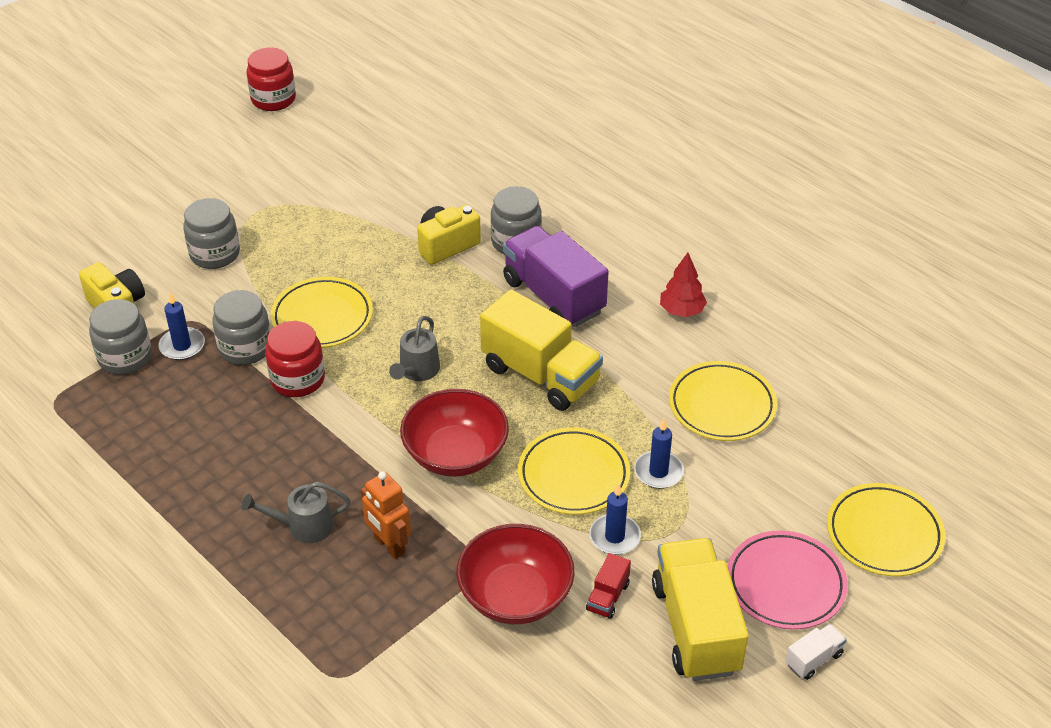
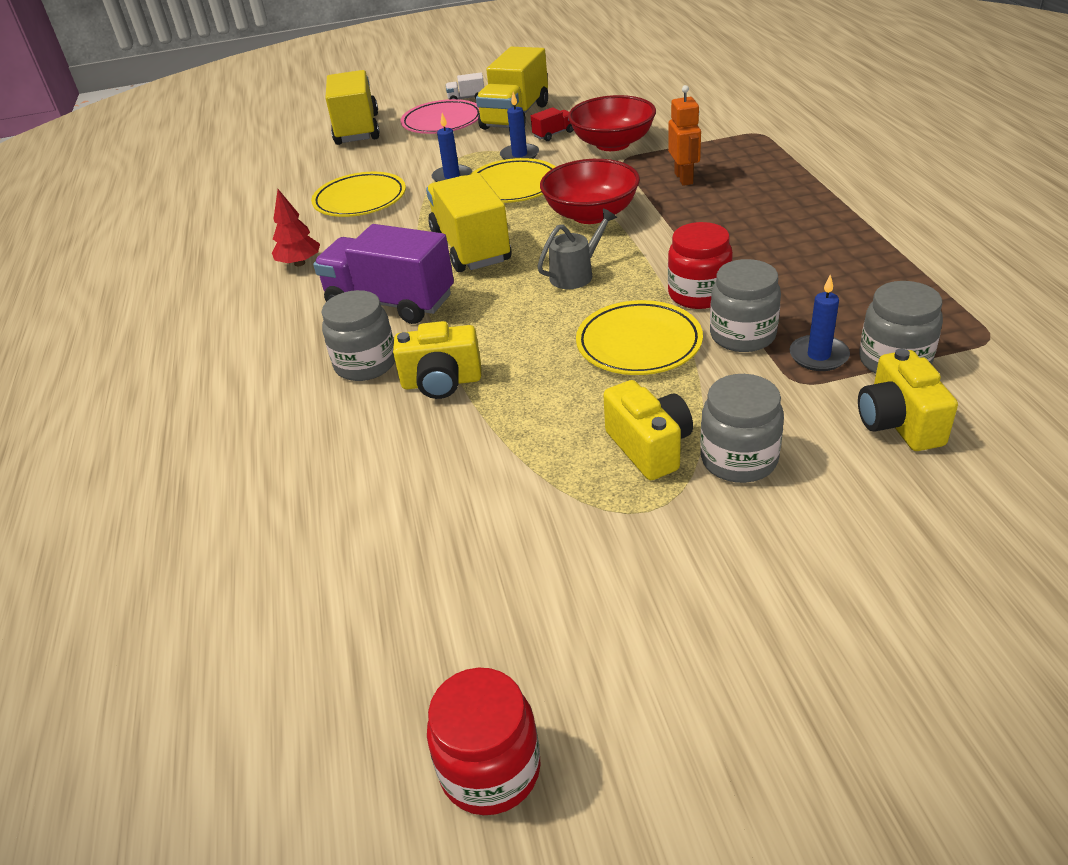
camera: 145 degrees left, 5 degrees down
(274, 245) = (649, 447): none -> yellow camera
(303, 526) = (747, 199): grey watering can -> none
(553, 296) = (390, 302): purple truck -> purple truck turned 120 degrees clockwise
(884, 534) = (357, 129): yellow plate -> yellow truck

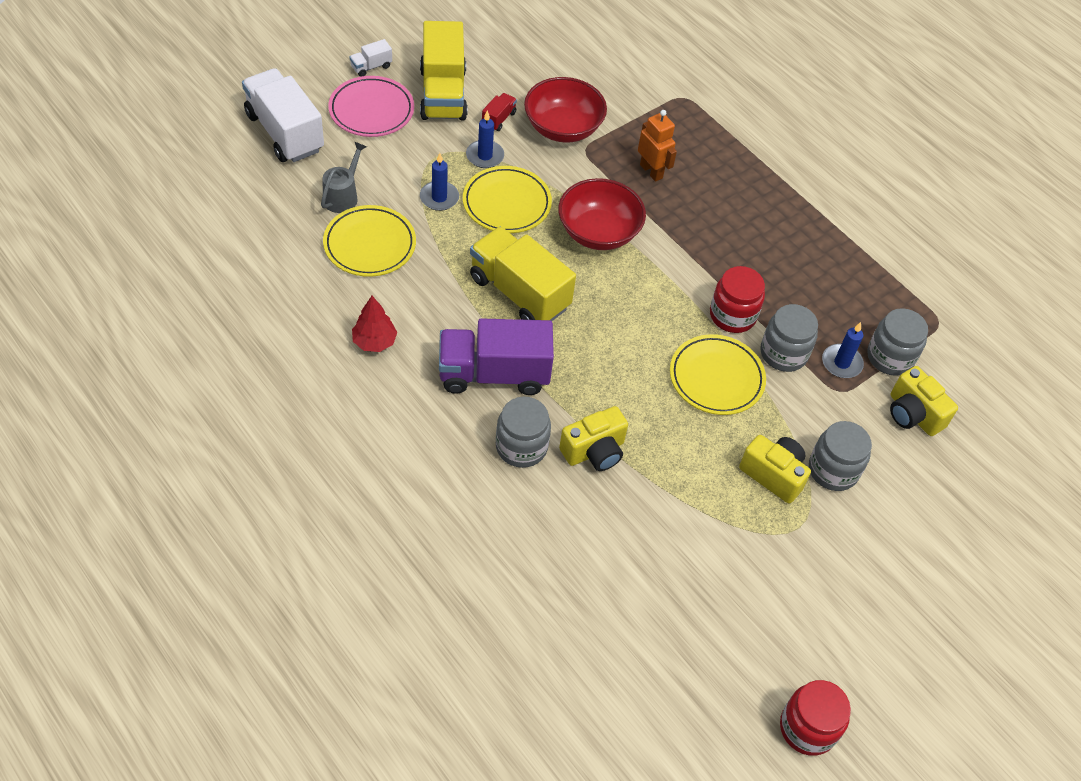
camera: 35 degrees left, 15 degrees up
(357, 129) = (285, 132): yellow truck -> white truck
(576, 274) = (628, 310): grey watering can -> grey watering can (343, 195)

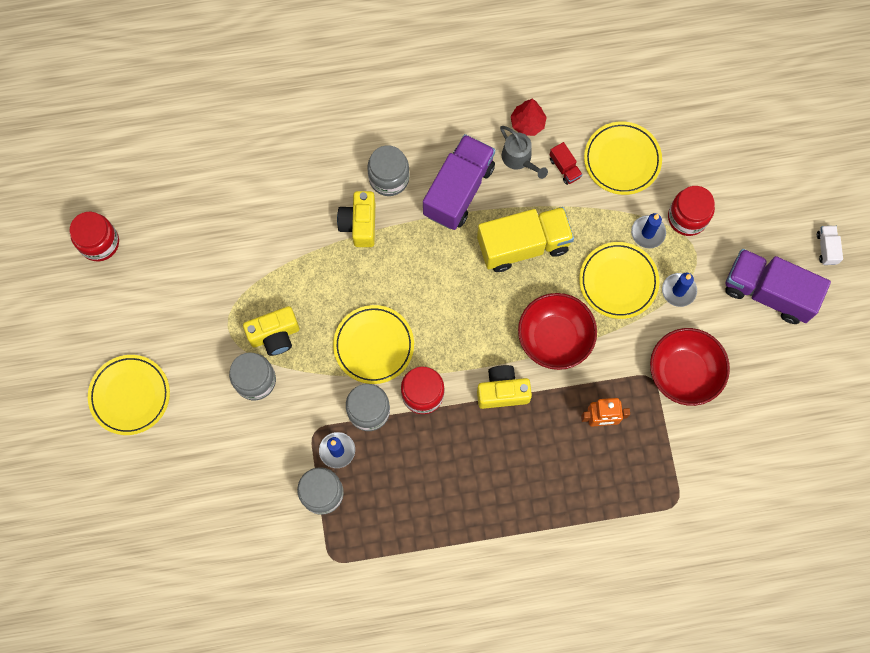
camera: 125 degrees right, 20 degrees up
(285, 132) = (772, 148): white truck -> none
(343, 195) = (682, 162): grey watering can -> grey watering can (519, 159)
(371, 110) = (771, 225): pink plate -> none
(403, 173) = (687, 217): none -> red jar
(443, 94) = (768, 292): yellow truck -> purple truck
(498, 119) = (717, 323): red truck -> red truck (564, 168)
(913, 414) = (266, 474): yellow camera -> yellow camera (502, 391)
(944, 587) = (130, 395): none -> yellow plate

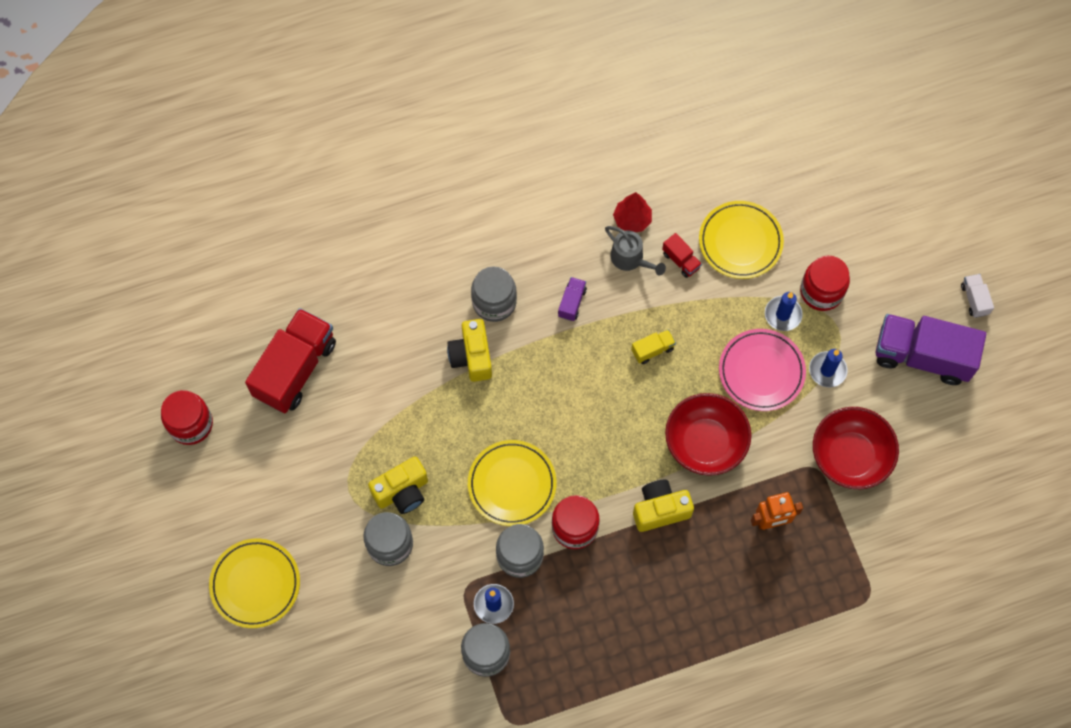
camera: 10 degrees left, 5 degrees down
(201, 209) = (295, 369): none -> red truck
(458, 190) = (572, 303): purple truck -> purple truck, size x0.43
(523, 245) = (652, 350): yellow truck -> yellow truck, size x0.43
(618, 281) = (761, 371): yellow plate -> pink plate

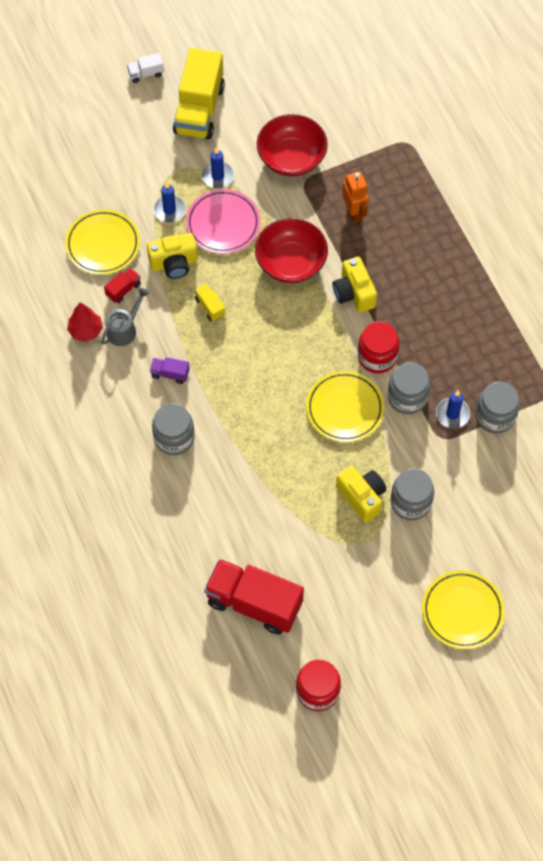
camera: 95 degrees left, 5 degrees down
(472, 357) = (228, 452): yellow camera -> yellow camera (174, 263)
(821, 291) = (146, 182): red jar -> none
(922, 356) = (199, 109): purple truck -> yellow truck

